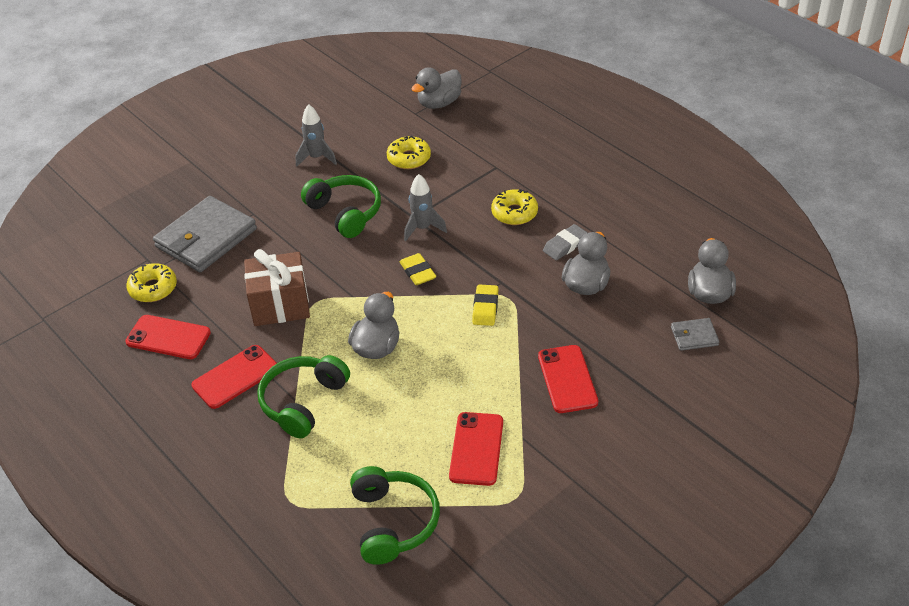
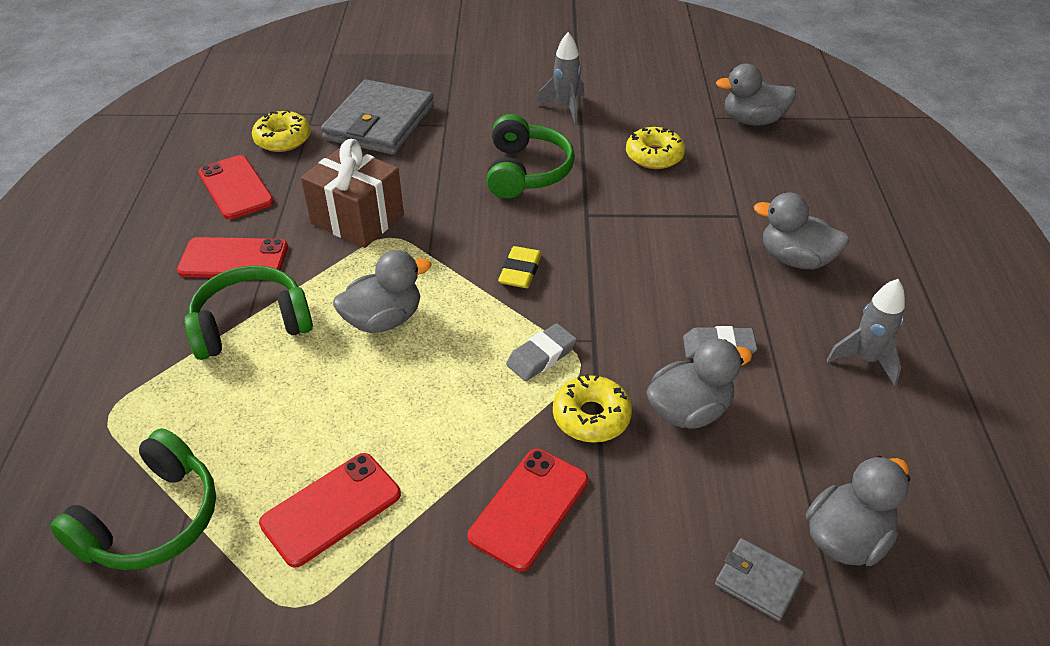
camera: 40 degrees right, 0 degrees up
(206, 238) = (379, 123): grey wallet -> grey wallet turned 60 degrees counterclockwise
(422, 228) = (581, 231): grey rocket -> grey rocket (865, 360)
(485, 308) = (541, 356): yellow eraser -> grey eraser
(514, 213) = (701, 275): yellow donut -> yellow donut (591, 416)
(551, 174) = (795, 259): none -> grey duck

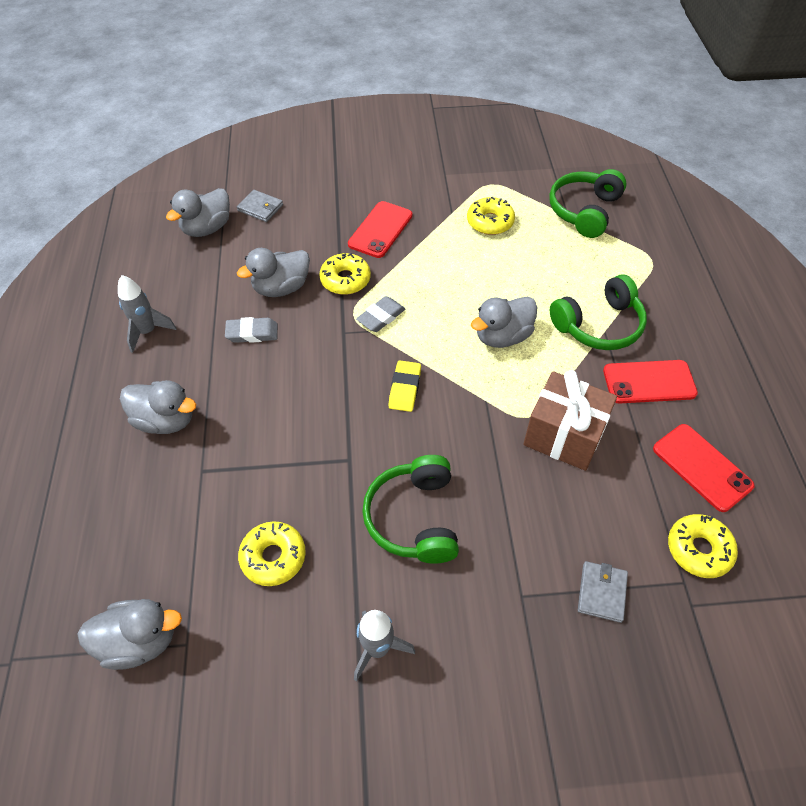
camera: 175 degrees right, 10 degrees up
(331, 509) = (490, 222): red phone -> yellow donut
(379, 123) = (602, 592): grey wallet -> grey wallet, size x0.45

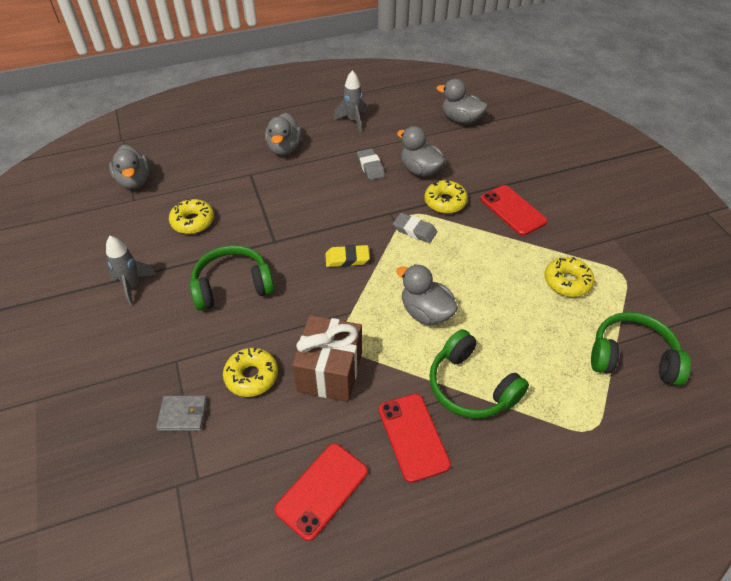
camera: 75 degrees right, 5 degrees down
(260, 208) = (498, 139): grey wallet -> none
(380, 230) = (513, 210): red phone -> red phone turned 45 degrees clockwise
(698, 549) = (231, 490): yellow donut -> yellow donut (251, 376)

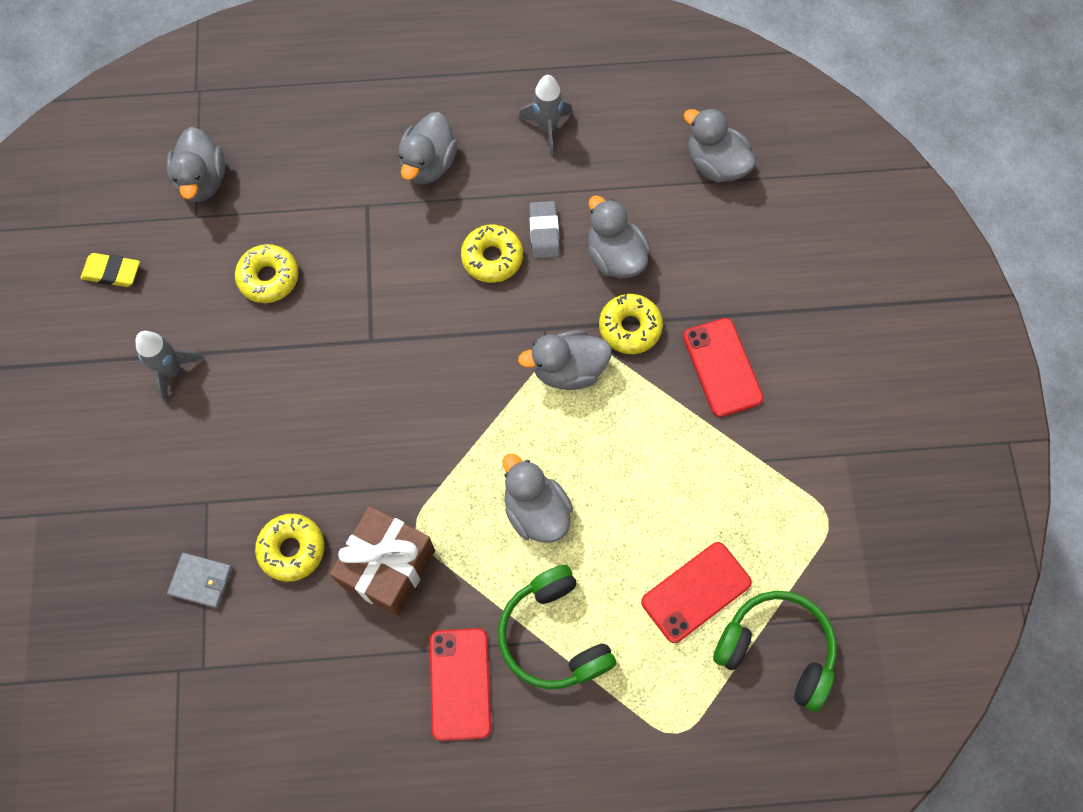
camera: 15 degrees right, 20 degrees up
(232, 286) = (298, 404): green headphones -> none
(322, 490) = (336, 721): red phone -> red phone (696, 592)
(347, 259) = (460, 396): yellow eraser -> yellow eraser (112, 272)
(414, 230) = (568, 370): grey eraser -> grey duck
(567, 282) = (745, 511): yellow donut -> yellow donut (492, 258)

